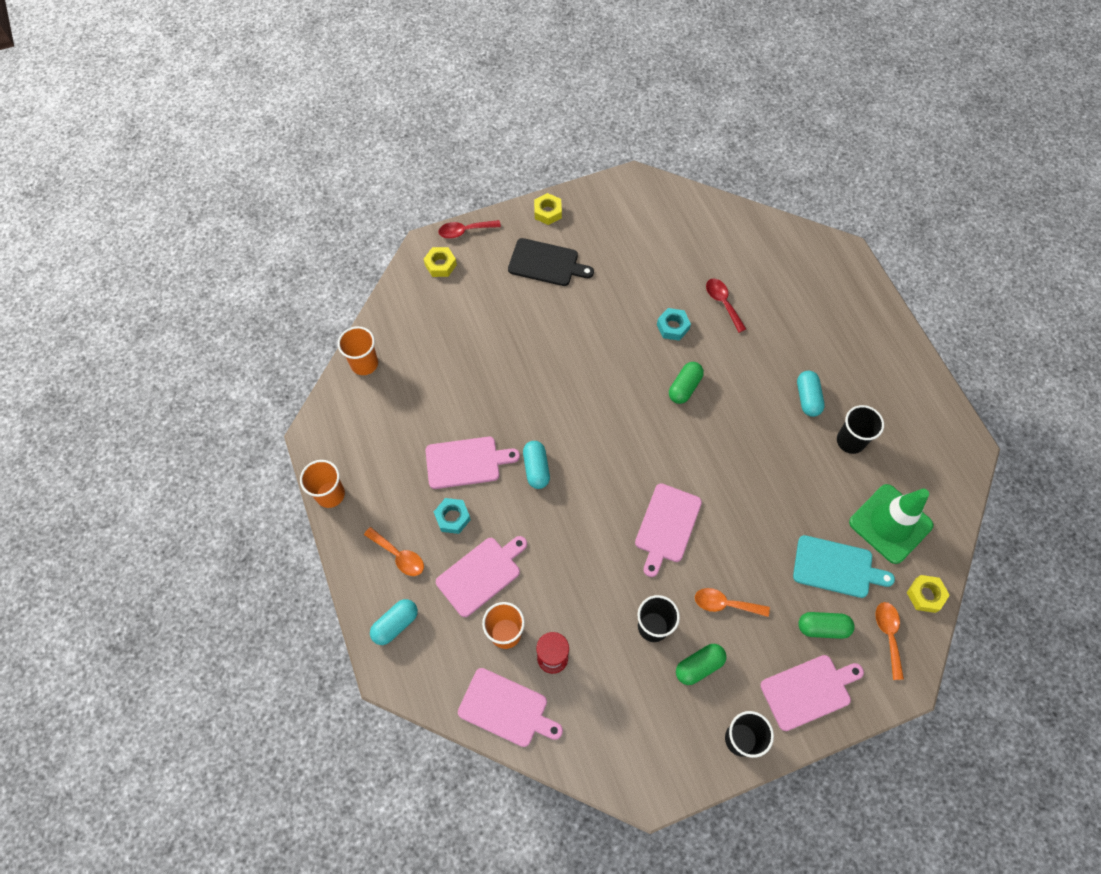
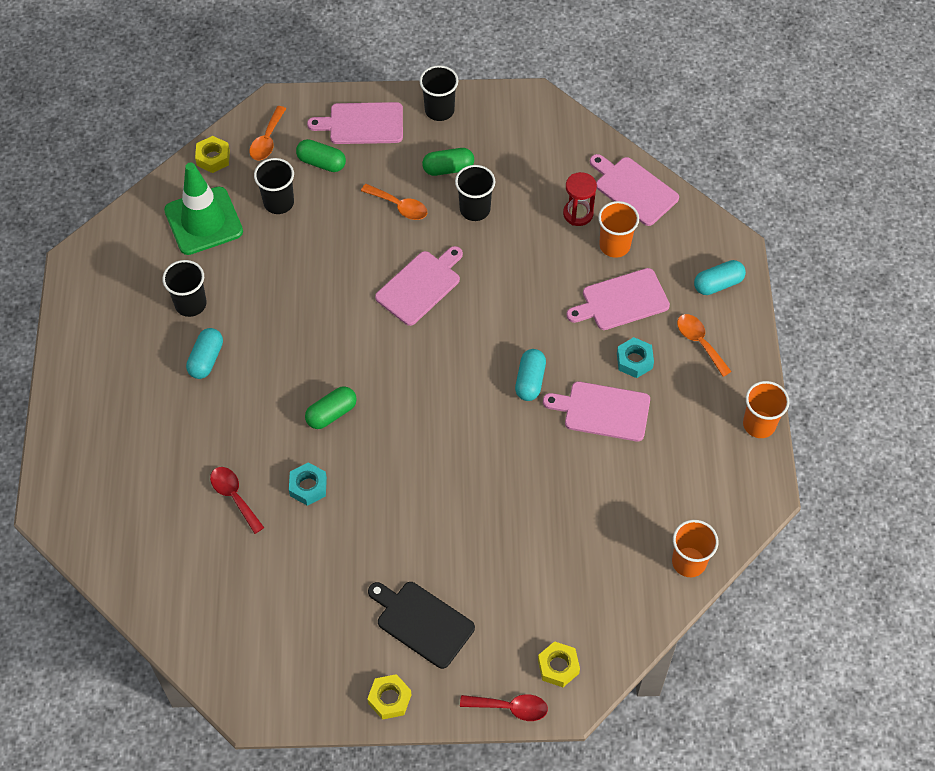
camera: 160 degrees left, 5 degrees down
(722, 303) = (234, 496): red spoon -> red spoon turned 150 degrees clockwise
(836, 567) = (278, 202): turquoise cutting board -> black cup

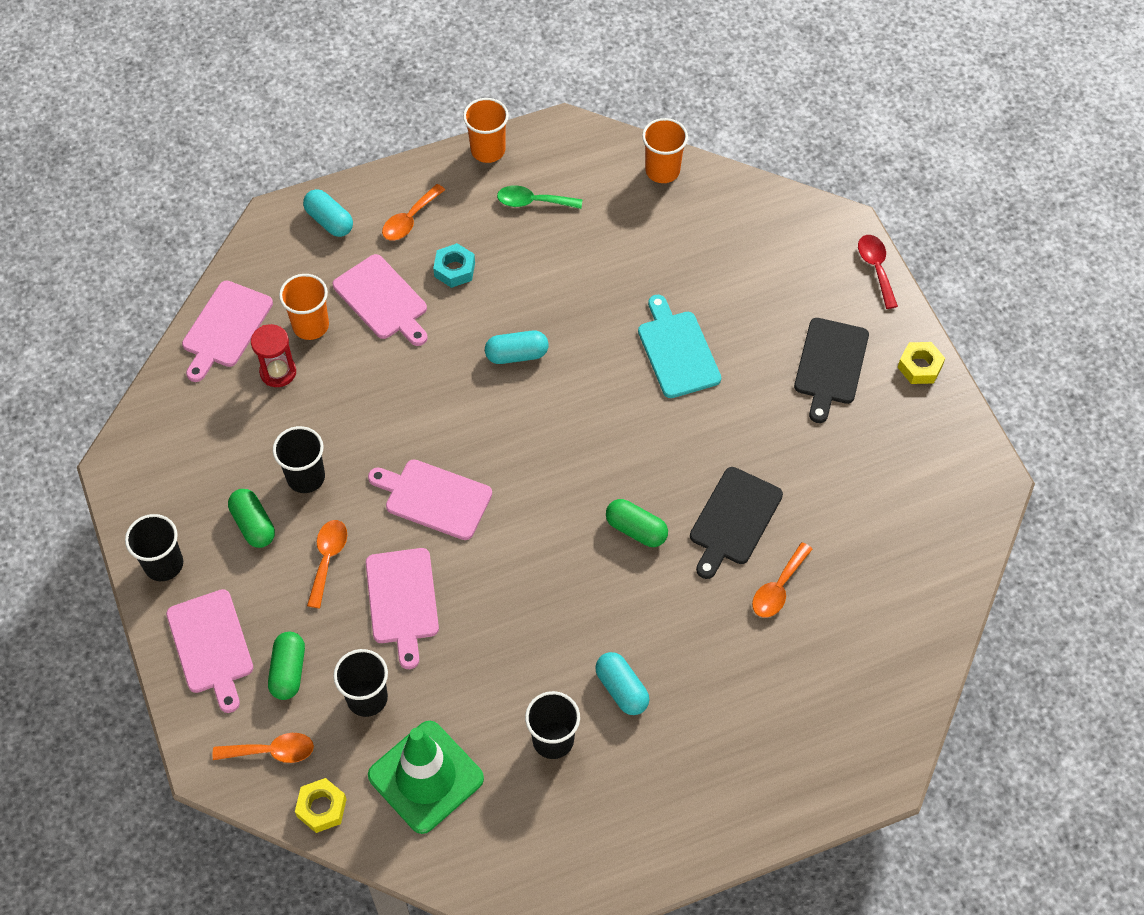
camera: 110 degrees left, 0 degrees up
(206, 359) = (621, 689): turquoise capsule -> turquoise capsule turned 60 degrees clockwise
(234, 496) = (778, 588): red spoon -> orange spoon
(308, 487) = (733, 520): turquoise nut -> black cutting board
(486, 503) = (677, 351): none -> turquoise cutting board
(558, 666) = (817, 243): yellow nut -> none
(602, 411) = (526, 281): pink cutting board -> pink cutting board (402, 601)
(687, 442) = (533, 202): none -> green spoon

